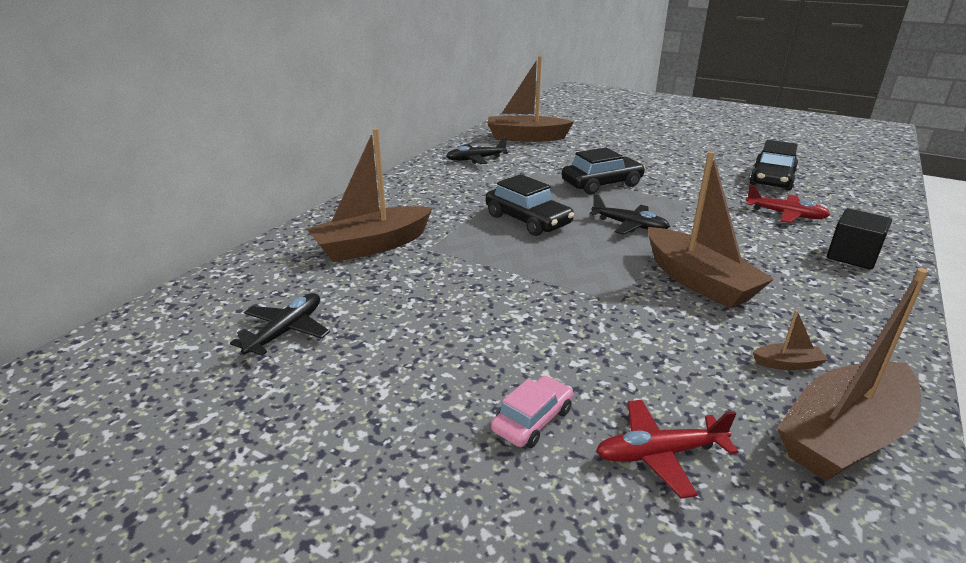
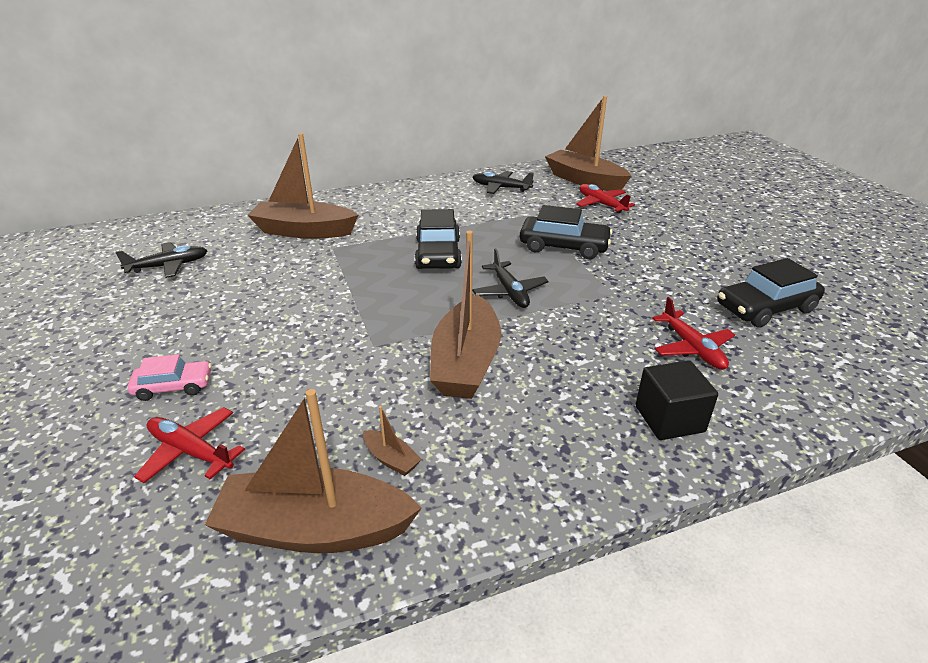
camera: 40 degrees right, 5 degrees up
(568, 150) = (601, 204): none -> red plane

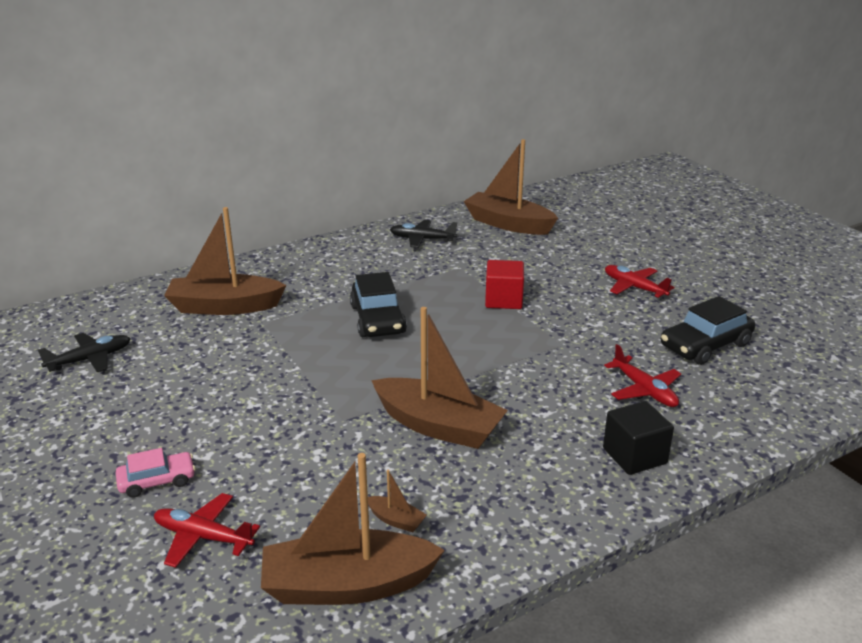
camera: 10 degrees left, 5 degrees down
(465, 362) = (438, 426): brown boat -> brown boat turned 60 degrees counterclockwise
(509, 292) = (461, 353): black plane -> none
(564, 246) = (503, 300): black car -> red cube
(601, 204) = (531, 250): red plane -> red plane (634, 287)

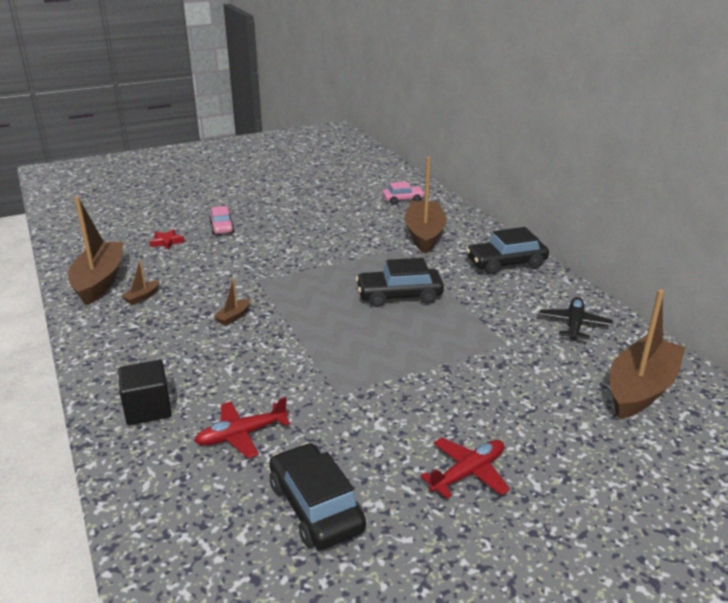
camera: 95 degrees right, 0 degrees up
(90, 359) = (357, 200): black plane -> none
(103, 323) = (403, 199): none -> pink car
(203, 537) = (166, 242): red plane -> red star
(305, 262) = (506, 263): none -> black car
(438, 426) = (233, 317): brown boat -> brown boat, size x0.40
(503, 300) = (434, 366): red cube -> none

